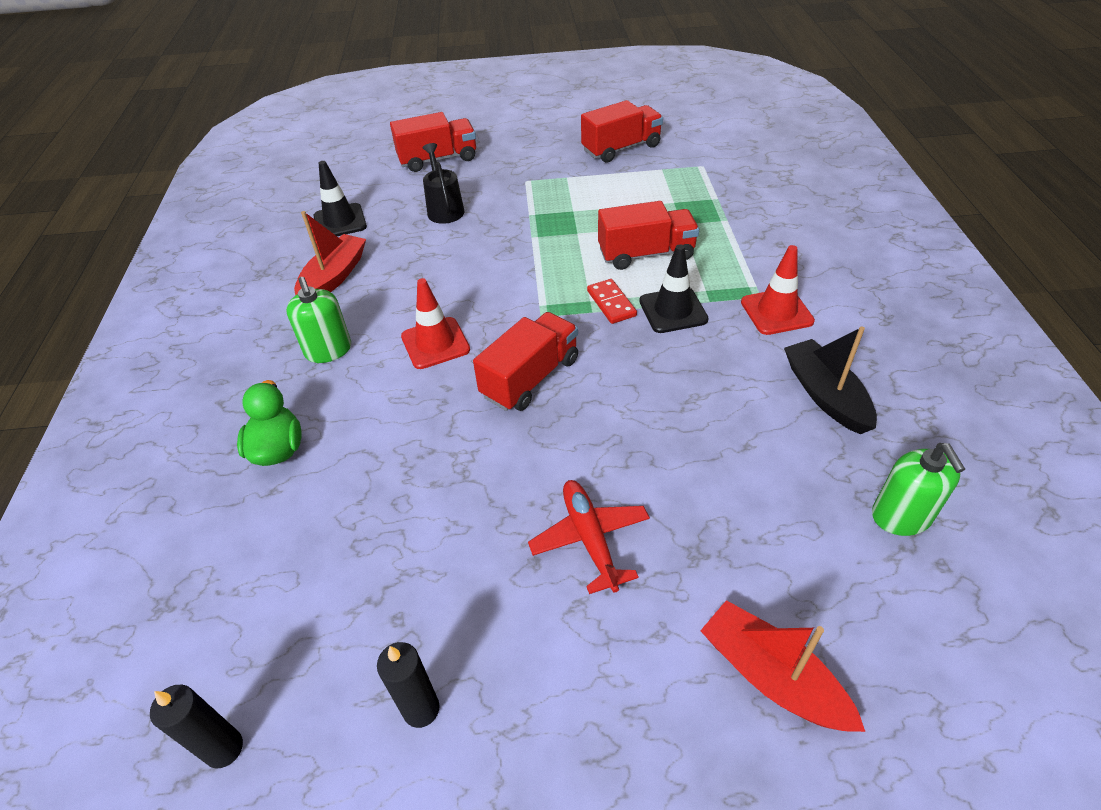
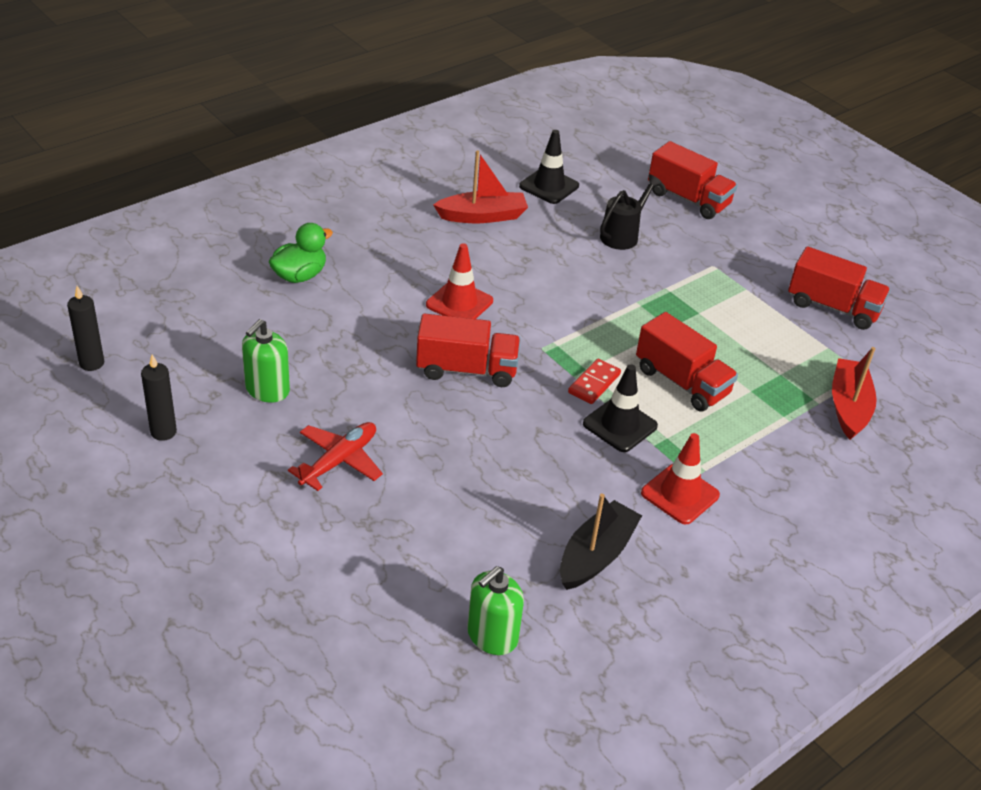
camera: 50 degrees right, 5 degrees down
(328, 350) = (405, 252): green soap dispenser -> green soap dispenser (267, 390)
(772, 677) = (292, 593): red boat -> red boat (848, 406)

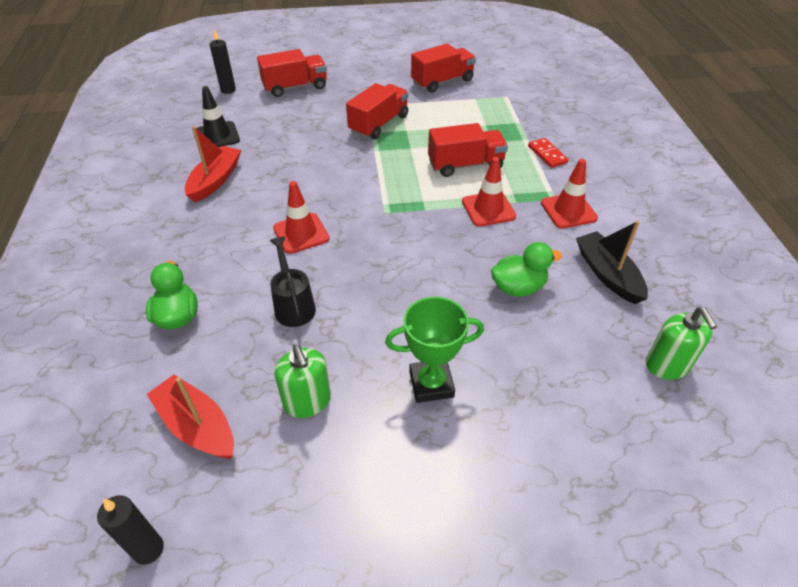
camera: 55 degrees left, 5 degrees up
(163, 432) = (305, 515): black candle -> black candle (228, 90)
(339, 461) = (431, 384): red plane -> green trophy
(466, 370) = (378, 261): red truck -> red truck (379, 124)
(514, 485) = (518, 287): none -> green duck
(594, 383) = (440, 203): red domino -> red domino (547, 154)
(620, 425) = (488, 209): black traffic cone -> red traffic cone
(623, 235) = (302, 127): black watering can -> black watering can (293, 305)
(848, 406) = (530, 113): red boat -> red boat (197, 426)

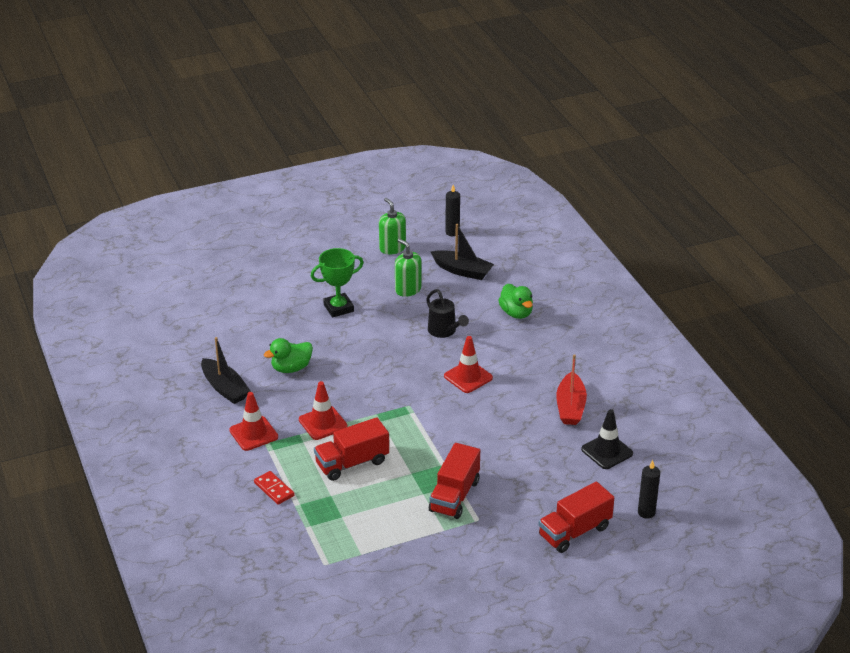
camera: 165 degrees right, 10 degrees down
(197, 426) = (462, 271): red boat -> black boat
(442, 81) = (406, 575): red truck -> none
(667, 365) = (192, 340): green soap dispenser -> green soap dispenser (392, 248)

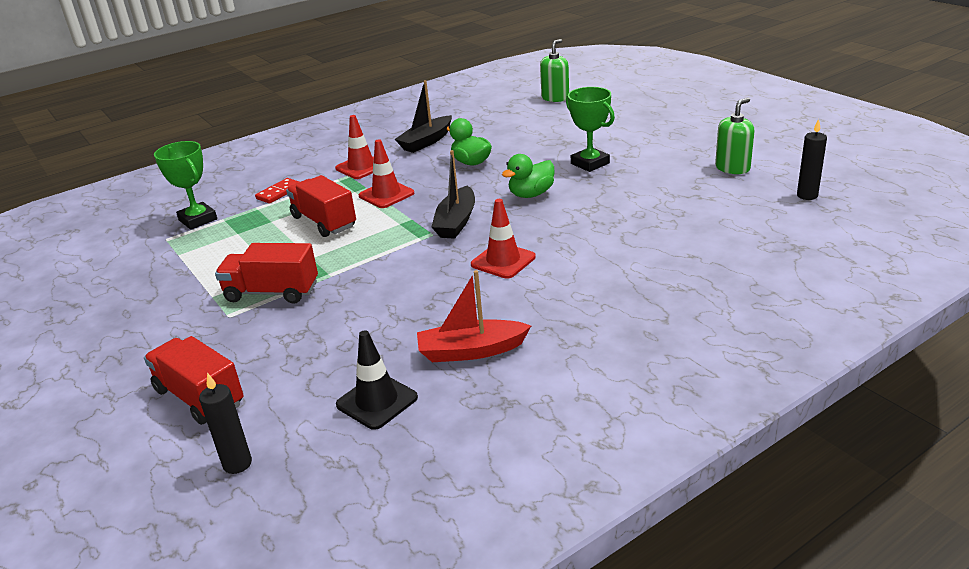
camera: 80 degrees right, 5 degrees down
(298, 544) = (198, 220): none -> green trophy
(408, 289) = (656, 192): green soap dispenser -> green soap dispenser (555, 98)
(444, 331) = (588, 229): black watering can -> none
(462, 271) = (727, 217): black boat -> black boat (456, 222)
(516, 313) = (664, 271): green duck -> green duck (531, 194)

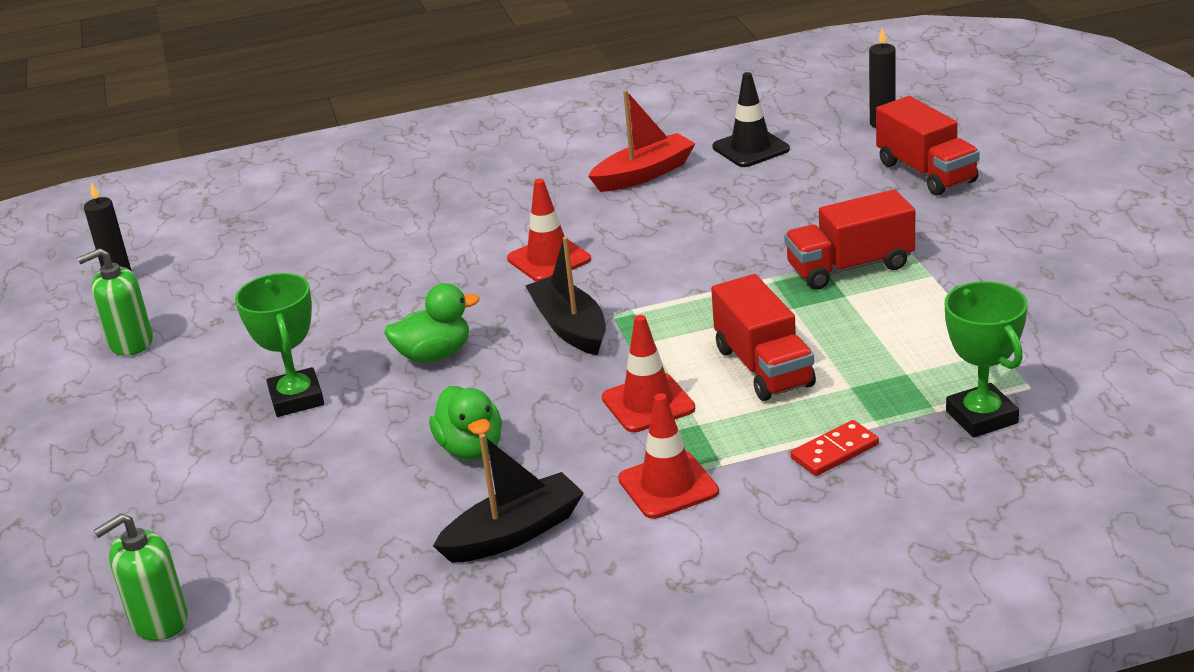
camera: 160 degrees left, 0 degrees up
(272, 292) = (850, 267): red truck -> red truck turned 135 degrees clockwise
(456, 222) = (570, 327): black boat -> black boat turned 60 degrees counterclockwise
(471, 351) = (644, 174): red boat -> red boat turned 45 degrees counterclockwise

